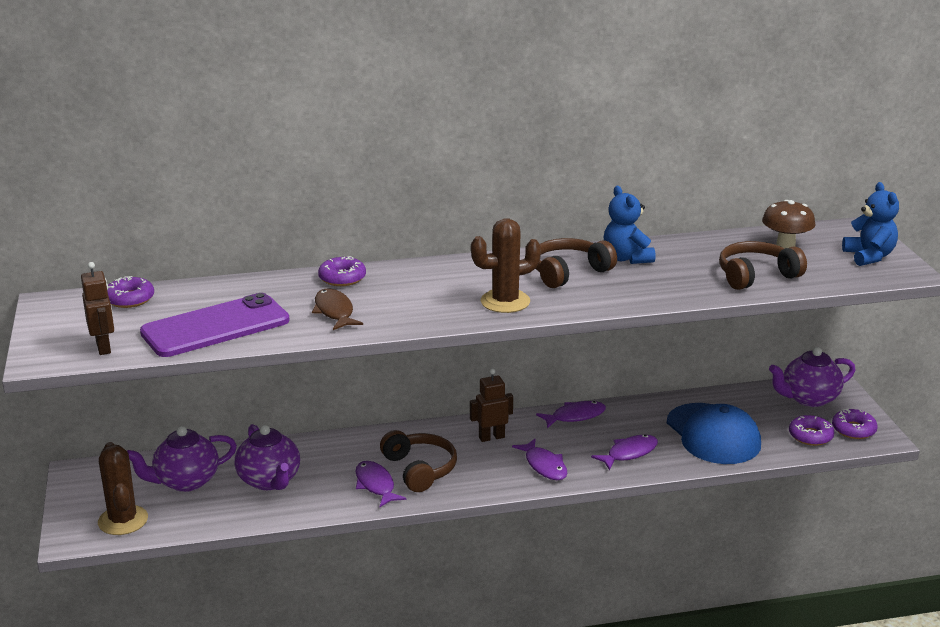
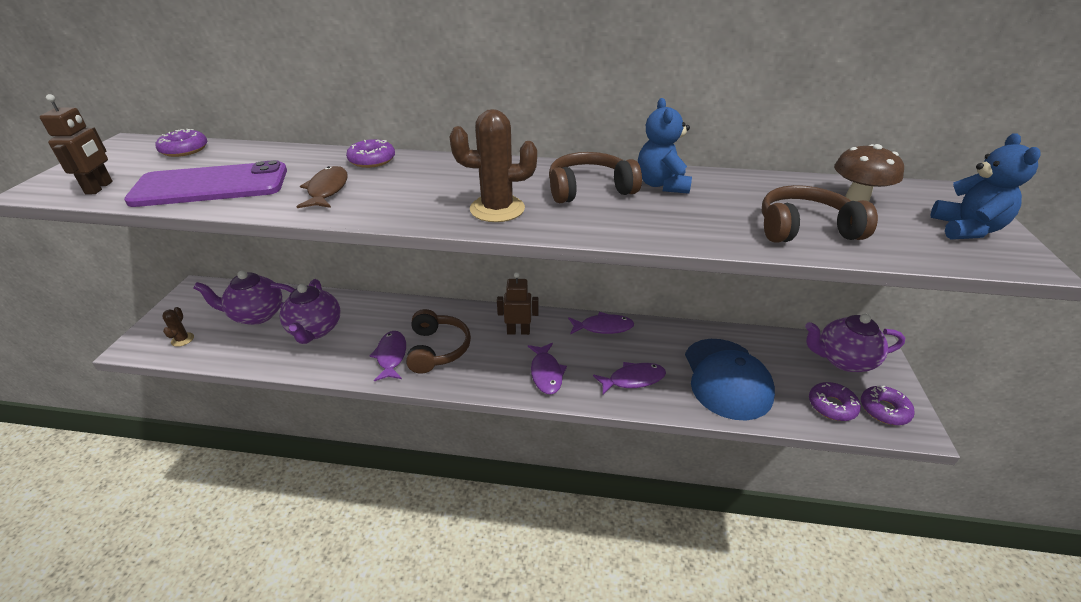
camera: 20 degrees right, 10 degrees up
(123, 520) = (182, 339): brown cactus -> brown cactus, size x0.50

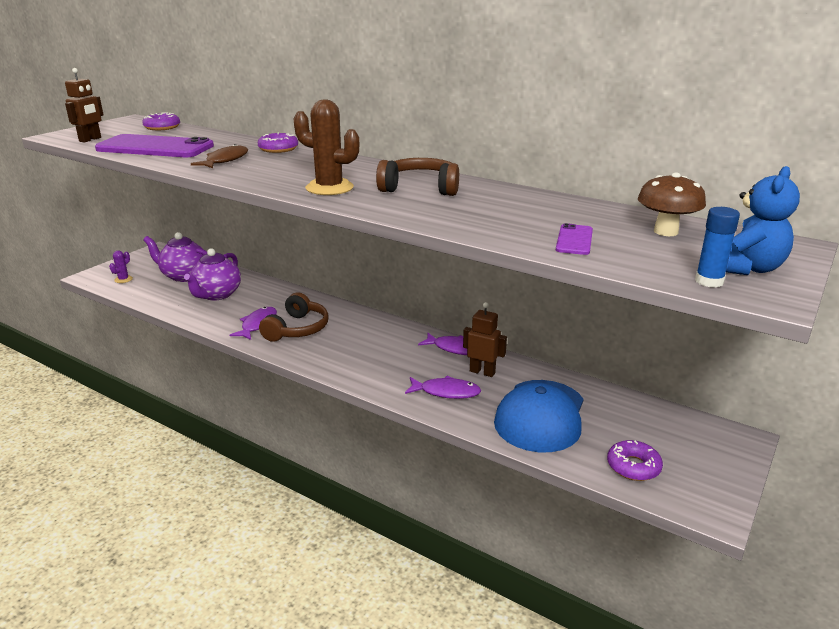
camera: 25 degrees right, 10 degrees down
(182, 339) = (123, 279): brown cactus -> purple cactus
(518, 331) = (375, 333): brown robot -> brown robot (482, 372)
(546, 373) = (372, 367): purple fish -> none
(662, 185) = (488, 195): blue teddy bear -> none
(805, 229) = (574, 240): brown headphones -> purple phone
(843, 360) = (689, 436): purple teapot -> none
(884, 410) = (692, 487): purple donut -> none
(963, 254) = (709, 281): none -> blue glue stick

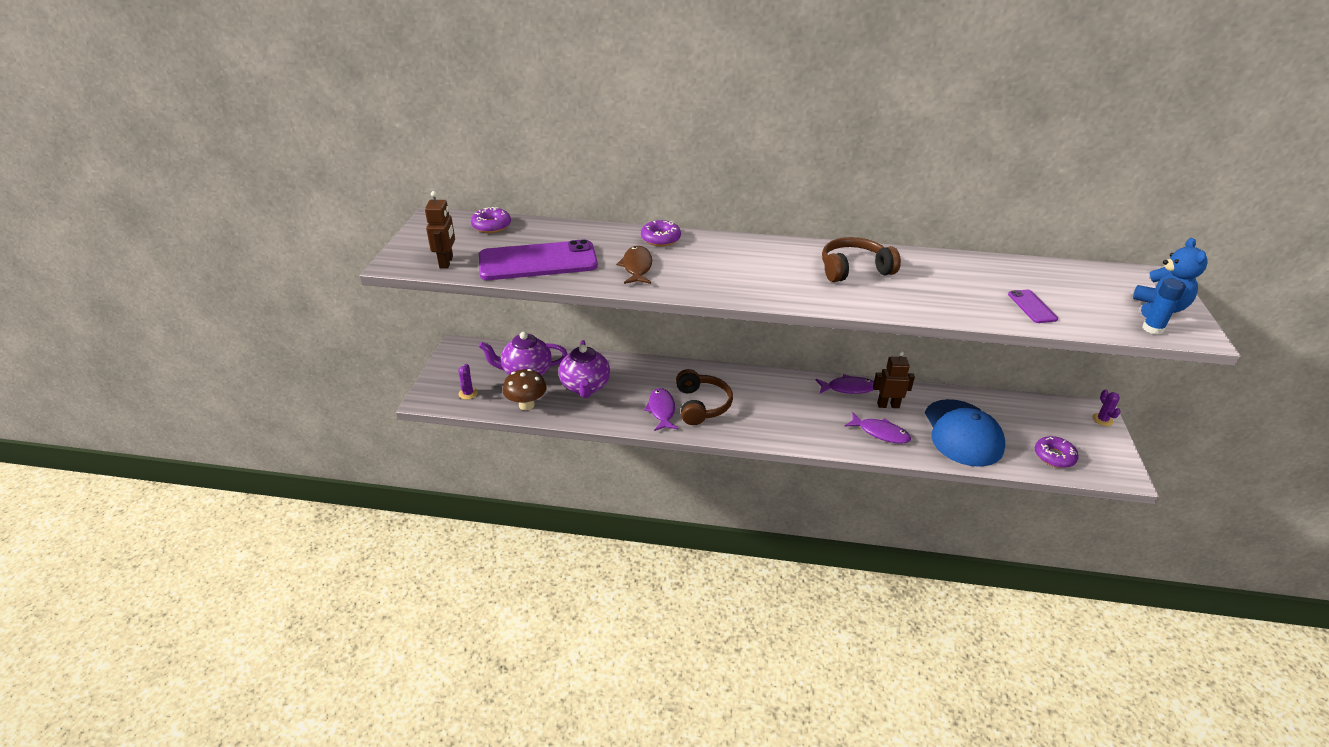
camera: 25 degrees left, 10 degrees up
(329, 188) = (783, 286): brown cactus -> none
(446, 392) = (880, 433): purple fish -> purple fish turned 45 degrees clockwise
(665, 232) = (1075, 282): brown mushroom -> brown mushroom (526, 405)
(740, 449) = (1102, 420): none -> purple cactus

